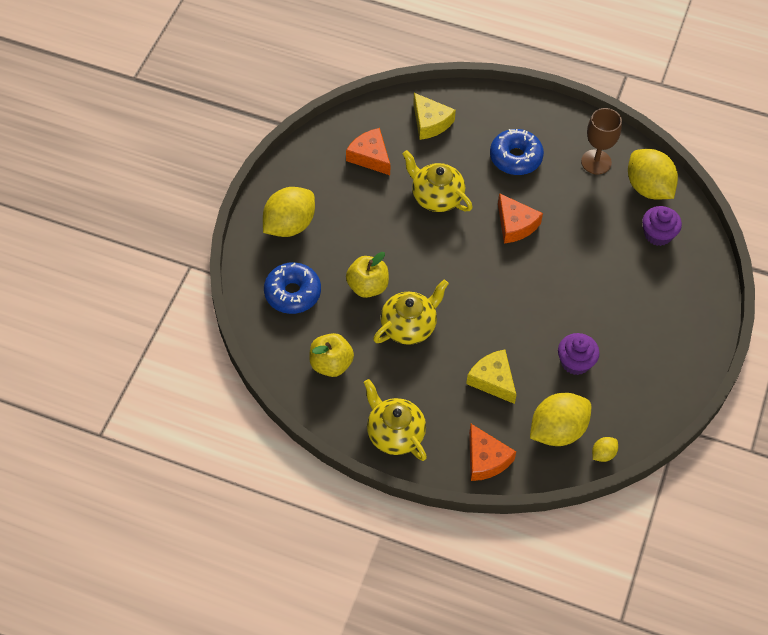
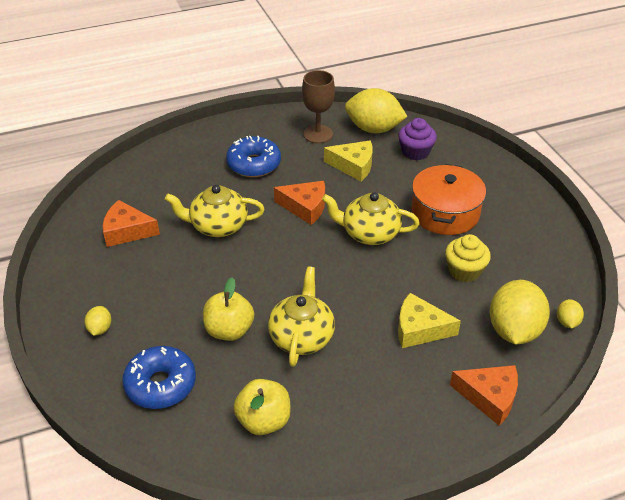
camera: 40 degrees left, 15 degrees down
(289, 225) = (100, 329): yellow lemon -> yellow lemon, size x0.45
(394, 433) = (389, 437): yellow teapot -> yellow teapot (369, 233)
(430, 122) = (156, 179): yellow cheese -> yellow cheese (353, 166)
(575, 362) = (464, 271): purple cupcake -> yellow cupcake
(617, 306) = (445, 213): none -> orange pot

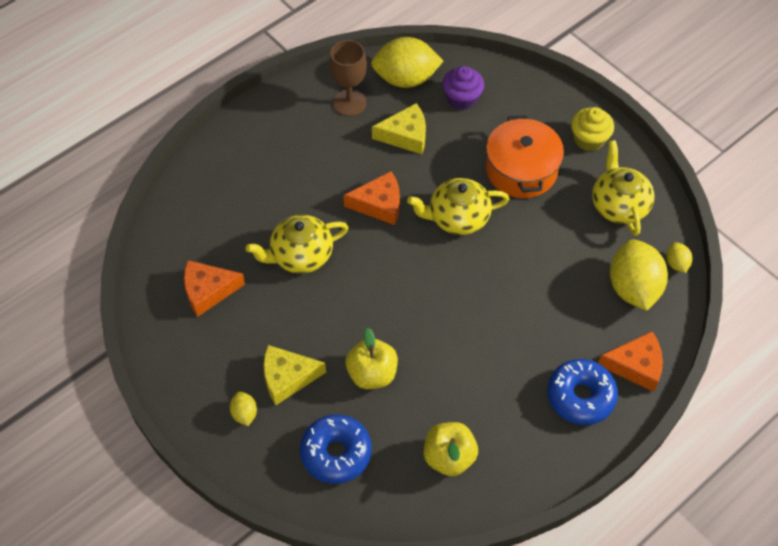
camera: 20 degrees left, 15 degrees up
(254, 164) = (300, 164): blue donut -> blue donut (580, 396)
(302, 337) = (444, 358): yellow teapot -> yellow teapot (618, 205)
(419, 329) = (548, 314): yellow cheese -> yellow cheese (287, 377)
(464, 271) = (565, 234): yellow cupcake -> yellow cupcake (589, 139)

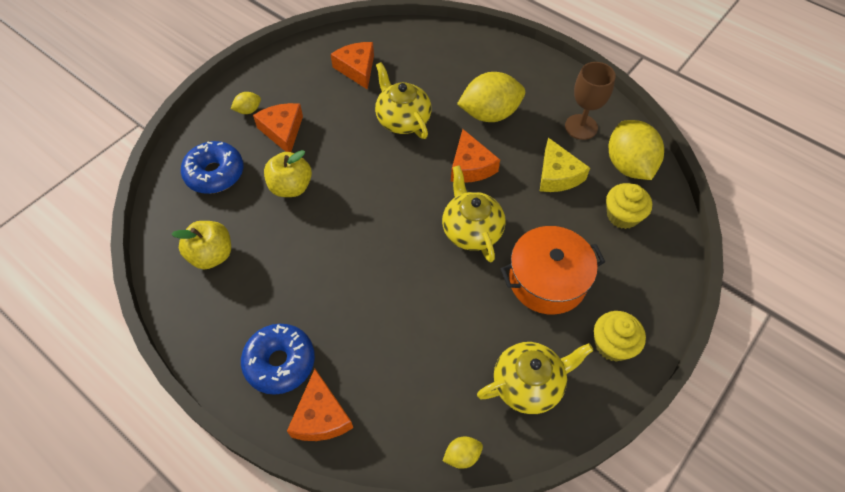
camera: 80 degrees right, 0 degrees up
(287, 377) = (282, 131): yellow cheese -> orange cheese
(462, 98) = (622, 215): purple cupcake -> yellow cupcake
(633, 288) = (419, 407): yellow lemon -> yellow lemon (489, 114)

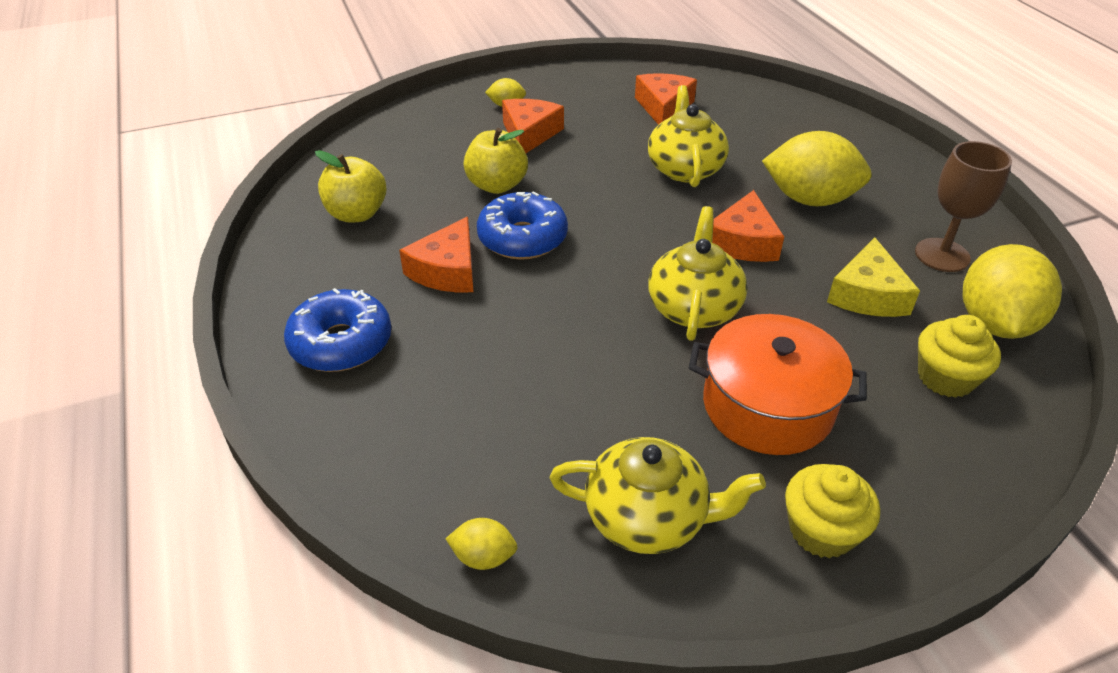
camera: 30 degrees right, 15 degrees down
(215, 173) = (423, 146): blue donut -> blue donut (522, 238)
(321, 416) = (340, 419): orange cheese -> orange cheese (447, 270)

